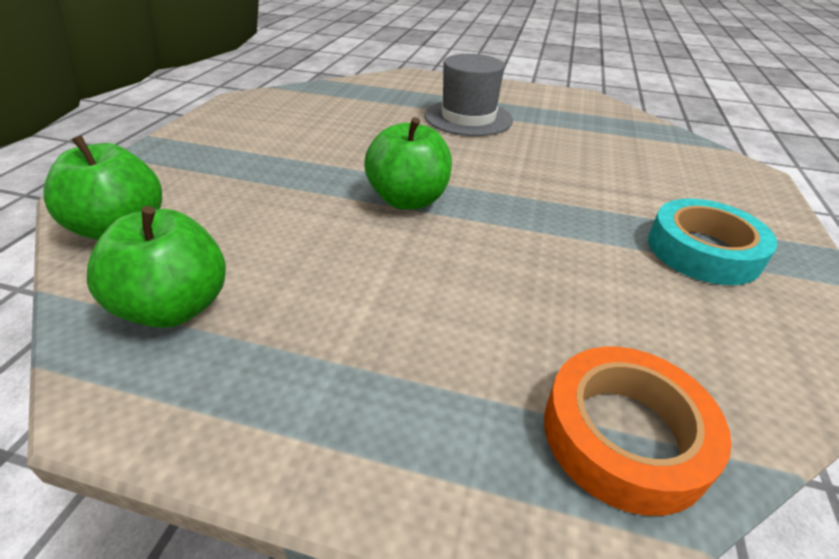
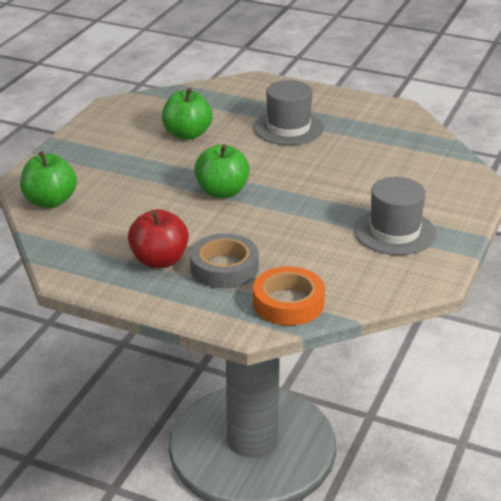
camera: 10 degrees right, 5 degrees down
(175, 307) = (87, 242): green apple -> green apple (187, 134)
(321, 340) = (159, 260): none -> red apple
(455, 347) = (224, 268): none -> grey tape
(703, 250) = (394, 232): turquoise tape -> grey hat

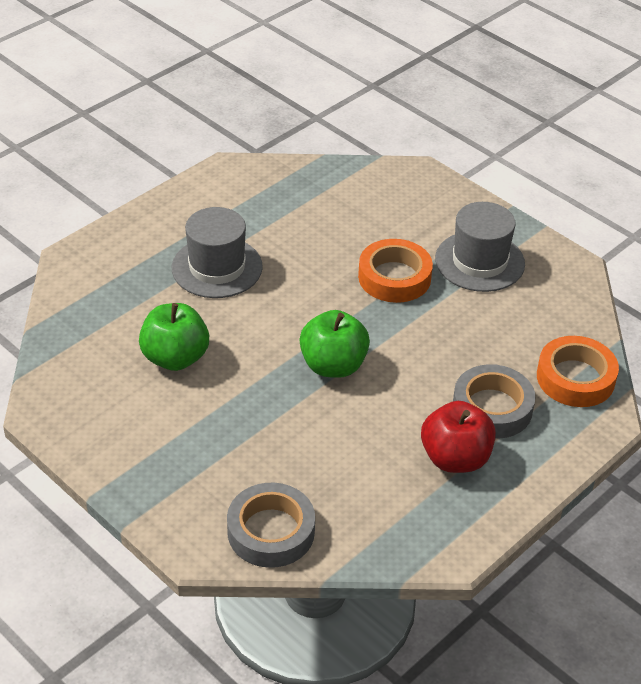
camera: 70 degrees left, 10 degrees up
(50, 201) = (271, 531): green apple -> grey tape
(340, 197) = (394, 277): none -> orange tape

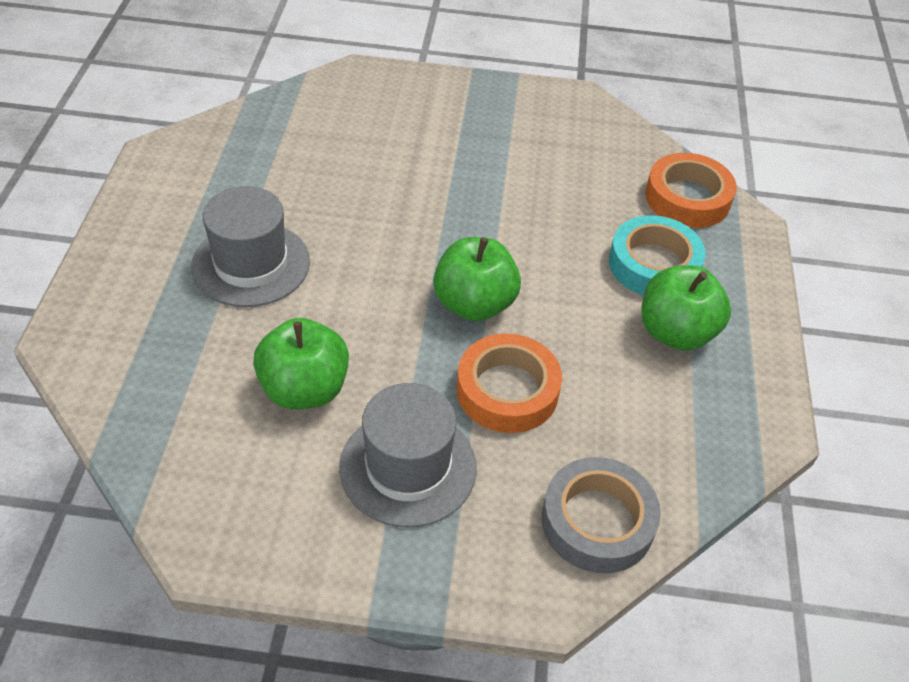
camera: 40 degrees left, 5 degrees up
(394, 277) = (439, 184): orange tape -> orange tape (507, 390)
(455, 458) = (676, 332): red apple -> green apple
(479, 261) = (499, 132): grey hat -> grey hat (408, 467)
(492, 408) = (654, 264): grey tape -> turquoise tape

